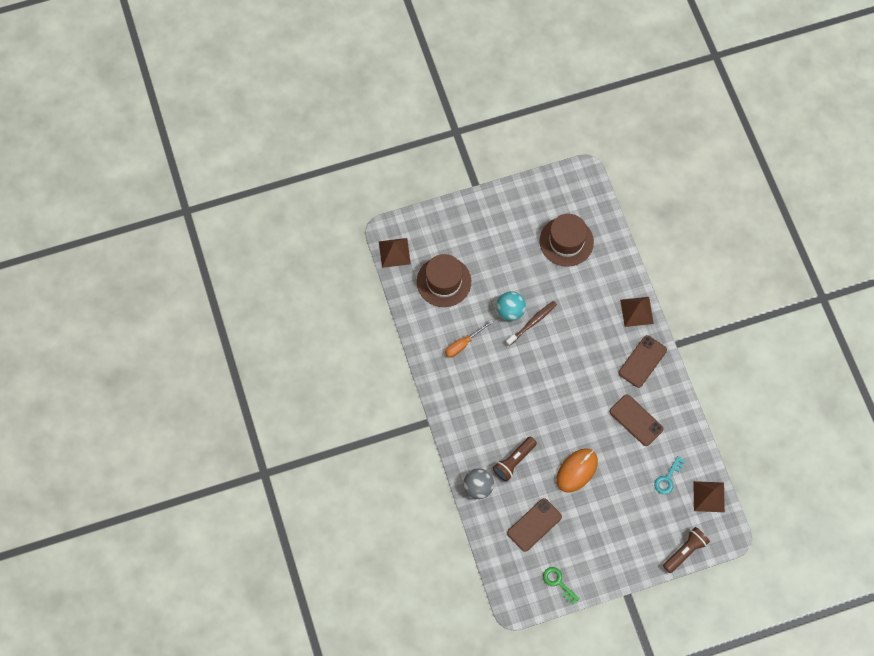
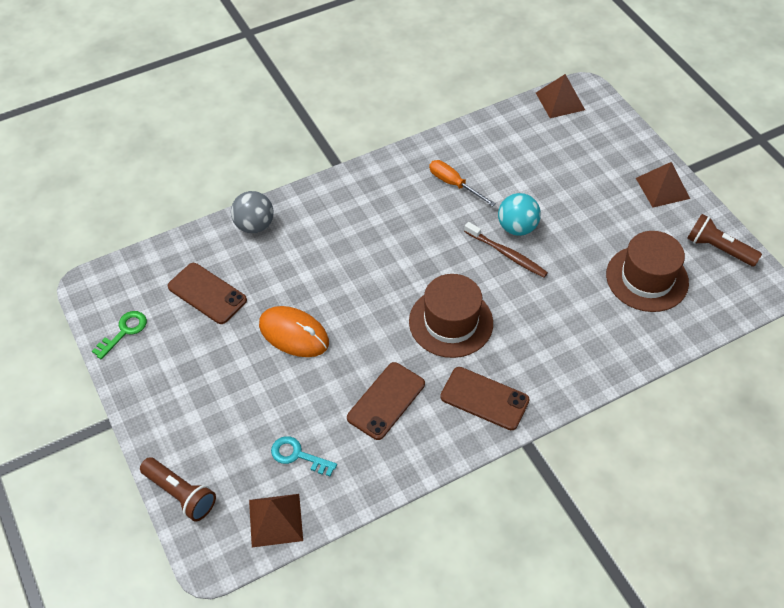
camera: 80 degrees right, 15 degrees down
(444, 281) = (536, 153): brown hat -> brown hat (451, 322)
(514, 461) = (296, 259): brown flashlight -> brown flashlight (718, 248)
(637, 311) = (565, 381): brown pyramid -> brown pyramid (662, 188)

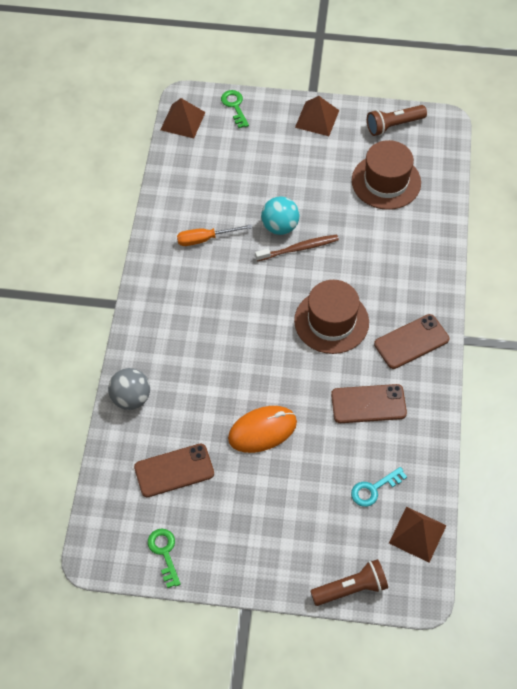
camera: 55 degrees left, 5 degrees up
(386, 401) = (368, 404): brown phone -> brown phone turned 75 degrees counterclockwise
(612, 125) = (234, 106): none -> green key

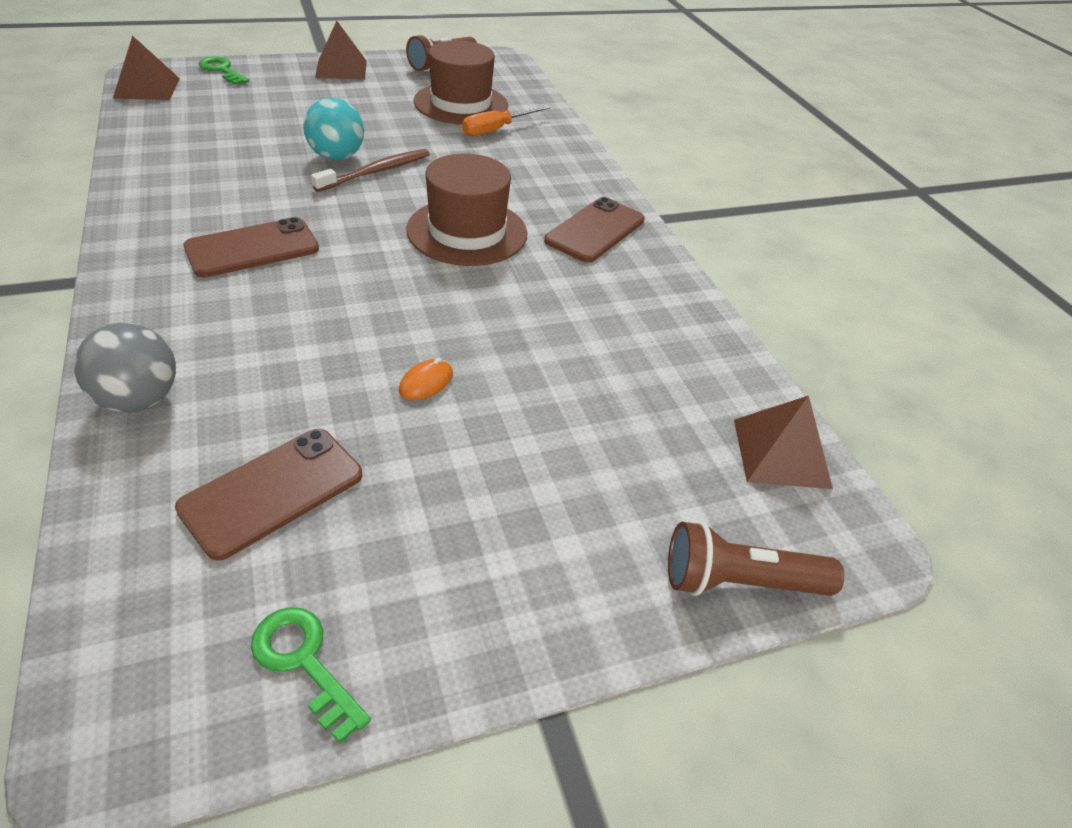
camera: 30 degrees left, 15 degrees down
(205, 239) = (222, 184): orange screwdriver -> orange screwdriver (496, 130)
(262, 430) = (426, 382): orange mouse -> orange mouse, size x0.46
(351, 588) = (739, 582): brown flashlight -> brown flashlight turned 135 degrees counterclockwise
(368, 404) = (582, 308): brown phone -> brown phone (252, 248)
(374, 489) = (666, 411): turquoise key -> none

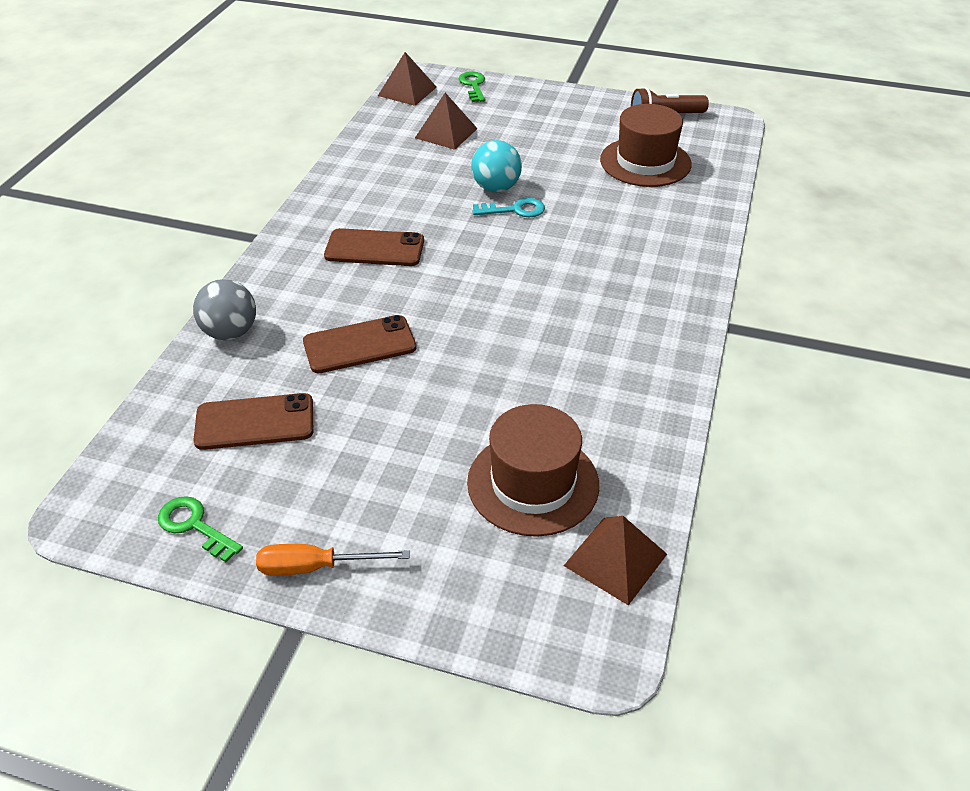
camera: 40 degrees right, 0 degrees up
(304, 662) = (194, 526): green key -> green key turned 45 degrees counterclockwise
(341, 69) = (570, 103): brown pyramid -> brown pyramid (446, 133)
(376, 172) = (515, 210): brown toothbrush -> turquoise key
(426, 382) = (403, 391): orange mouse -> none
(467, 232) = (539, 284): brown hat -> brown hat (533, 483)
(496, 130) = (653, 196): orange screwdriver -> orange screwdriver (315, 567)
(595, 230) = (650, 318): brown phone -> brown phone (359, 345)
(739, 582) = (483, 624): brown flashlight -> none

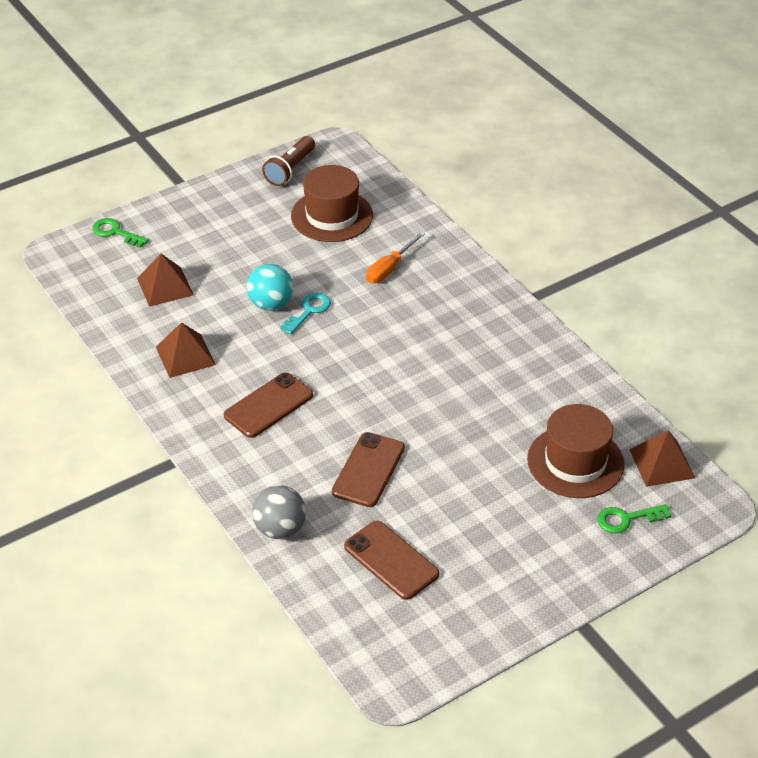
camera: 50 degrees left, 0 degrees up
(194, 526) = (458, 633): green key -> green key (627, 519)
(255, 422) = (391, 560): brown phone -> brown phone turned 75 degrees counterclockwise
(315, 567) = (547, 592): orange screwdriver -> orange screwdriver (389, 268)
(407, 91) = (73, 272): brown pyramid -> brown pyramid (185, 355)

